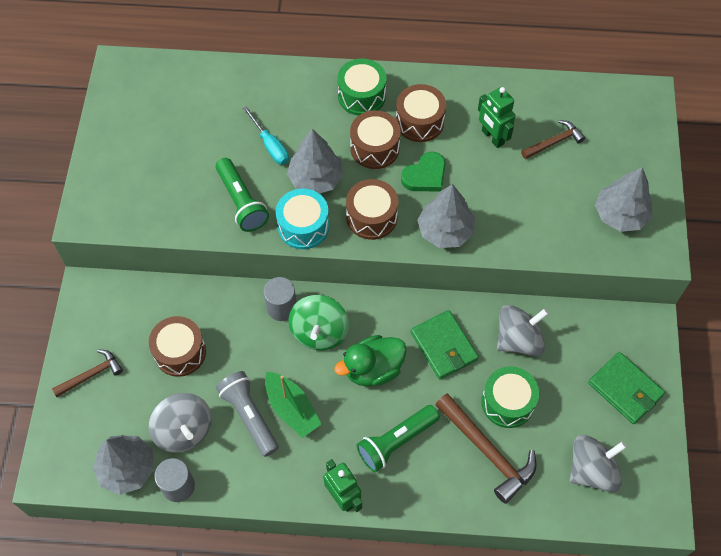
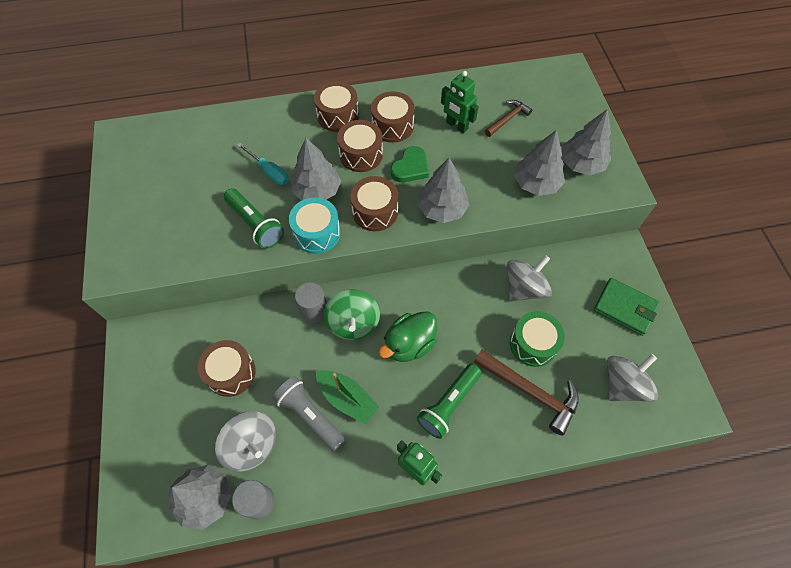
camera: 15 degrees left, 0 degrees up
(91, 375) = (151, 415): brown hammer -> none
(361, 96) = (338, 115): green drum -> brown drum
(443, 346) = (464, 309): green wallet -> none
(560, 226) = (536, 183): none -> grey tree

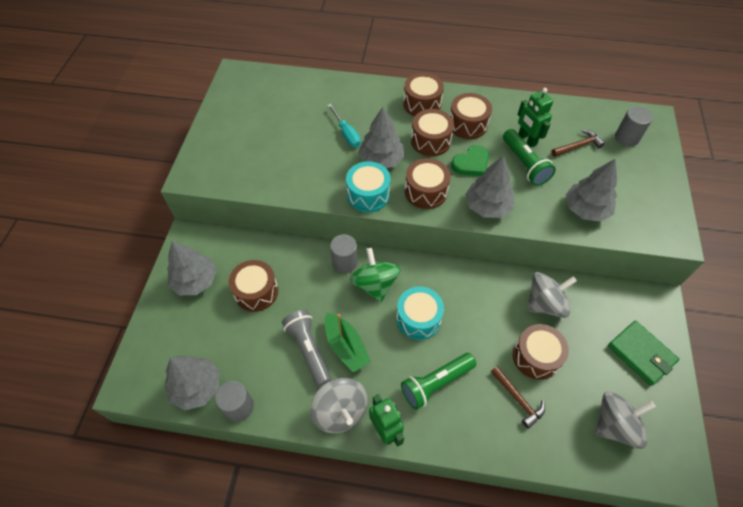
camera: 20 degrees right, 5 degrees down
(252, 445) = (251, 357): grey spinning top -> grey spinning top (340, 411)
(255, 224) = (319, 173): green flashlight -> green flashlight (524, 164)
(353, 323) = (374, 284): green spinning top -> green spinning top turned 150 degrees clockwise
(409, 344) = (418, 319): green duck -> turquoise drum
(530, 391) = (518, 399): brown hammer -> brown hammer, size x0.59
(533, 344) = (536, 357): green drum -> brown drum
(550, 97) = (626, 138): none -> grey cylinder
(581, 164) = (637, 204): grey tree -> grey tree (195, 281)

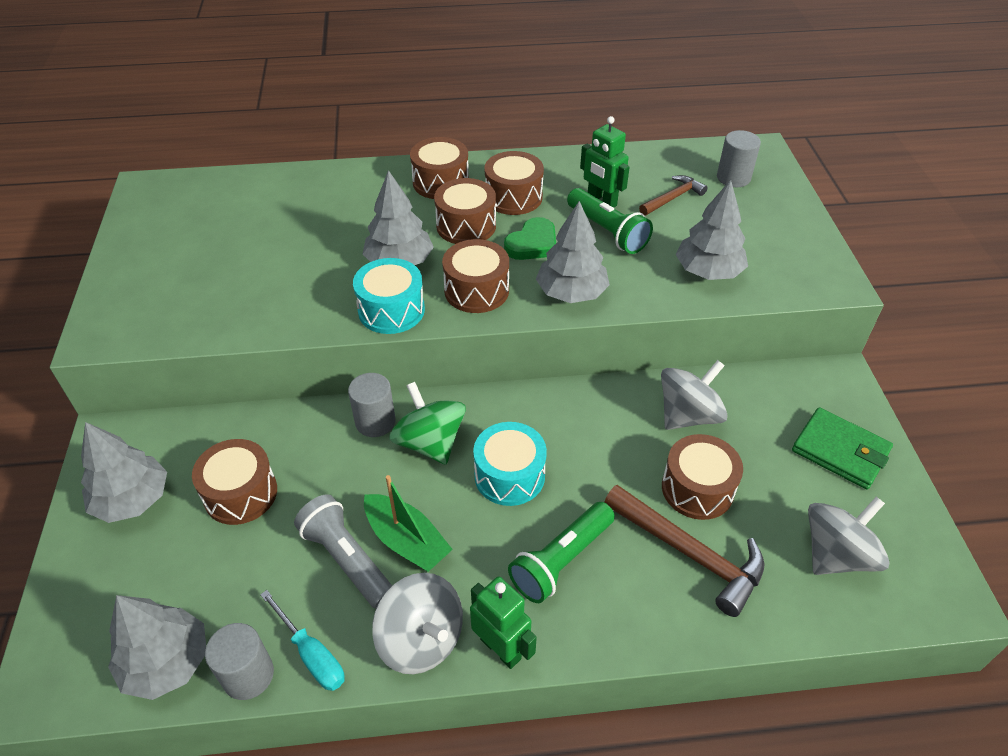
camera: 15 degrees left, 10 degrees down
(346, 134) = (338, 237): turquoise screwdriver -> turquoise screwdriver (311, 654)
(518, 399) = (689, 553): brown hammer -> brown hammer, size x1.69

